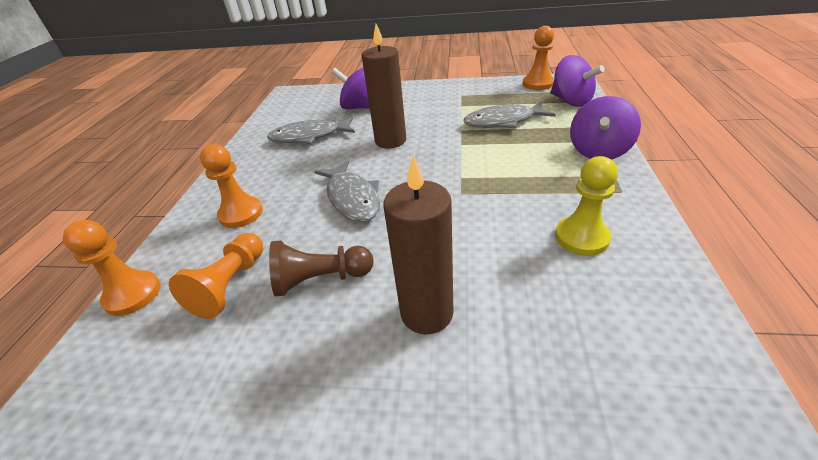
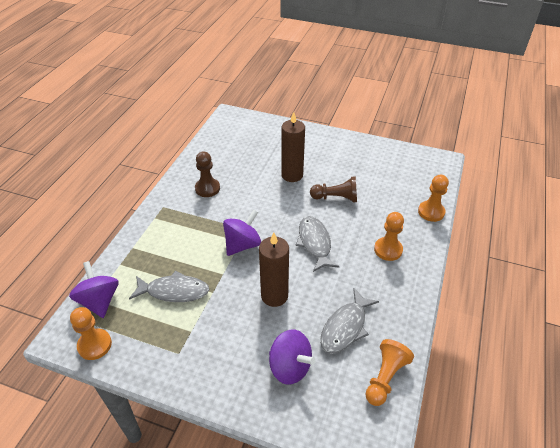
camera: 170 degrees left, 5 degrees up
(230, 285) = (381, 205): orange pawn -> orange pawn (385, 377)
(309, 136) = (345, 327): grey fish -> grey fish turned 120 degrees clockwise
(581, 237) = (207, 188): yellow pawn -> brown pawn
(598, 151) = (143, 238): purple spinning top -> purple spinning top (242, 245)

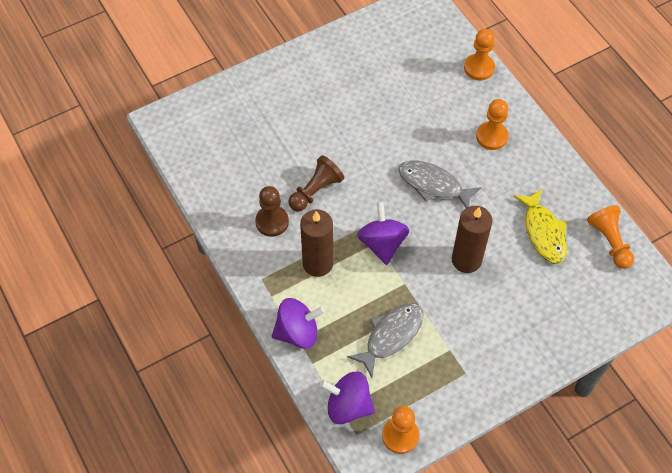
camera: 50 degrees left, 15 degrees up
(290, 367) = (547, 299): purple spinning top -> purple spinning top (298, 332)
(292, 175) = (324, 135): brown candle -> brown candle (317, 263)
(336, 198) = (392, 124): brown pawn -> brown pawn (315, 191)
(345, 327) = (543, 232): grey fish -> yellow fish

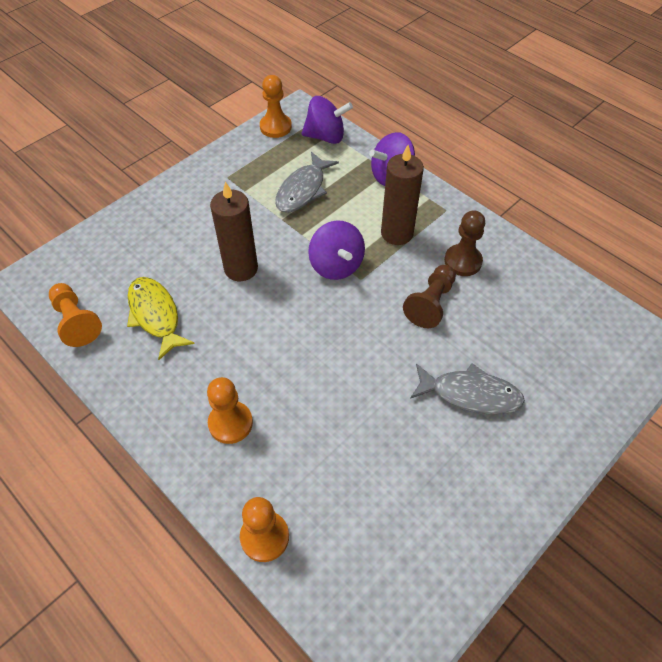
camera: 165 degrees right, 5 degrees down
(433, 185) = (295, 341): grey fish -> grey fish (470, 394)

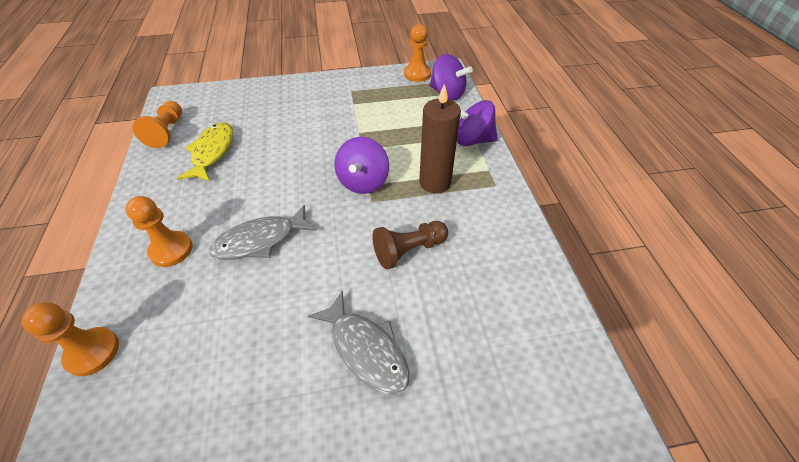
camera: 35 degrees right, 5 degrees down
(241, 268) = (296, 150): brown candle -> none
(303, 190) = (394, 120): grey fish -> grey fish (260, 240)
(463, 261) = (470, 232): brown pawn -> none

